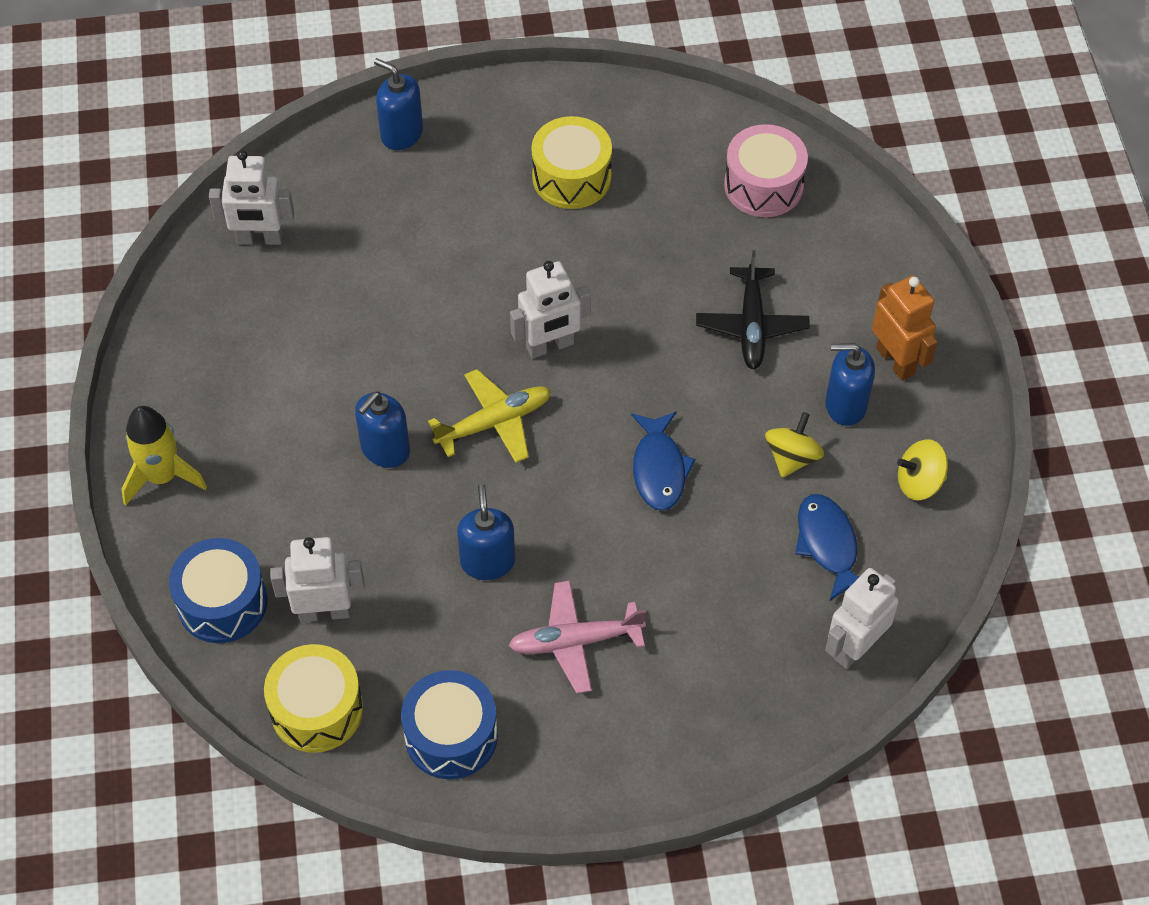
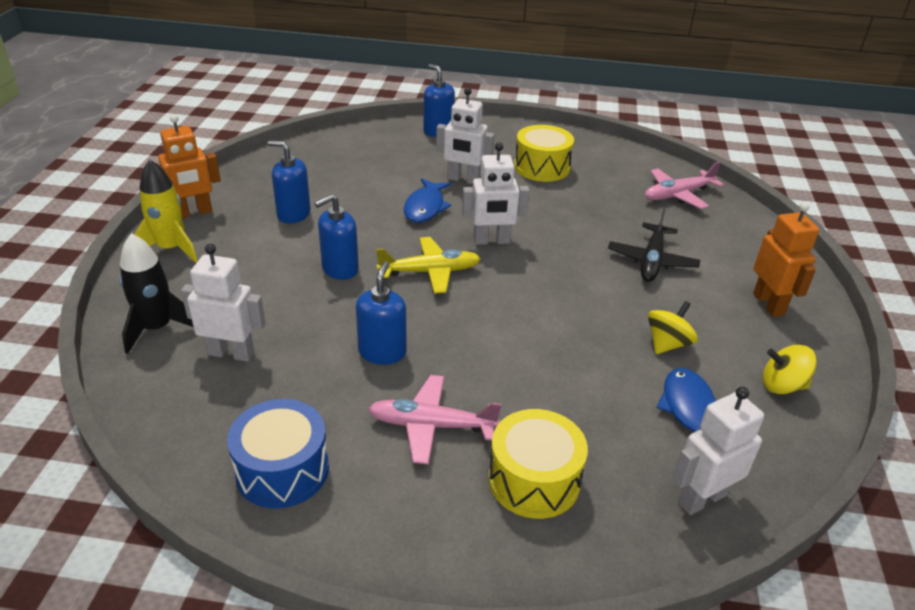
camera: 15 degrees right, 20 degrees down
(152, 404) = (193, 212): none -> orange robot
(222, 602) = (157, 328): blue drum -> black rocket
(259, 239) = (320, 155): white robot -> white robot (463, 179)
(316, 709) = (179, 418): yellow drum -> yellow drum (534, 480)
(659, 469) = (551, 326): blue fish -> blue fish (425, 207)
(763, 185) = (678, 195): pink drum -> pink plane
(845, 405) = (721, 321): blue soap dispenser -> blue soap dispenser (293, 214)

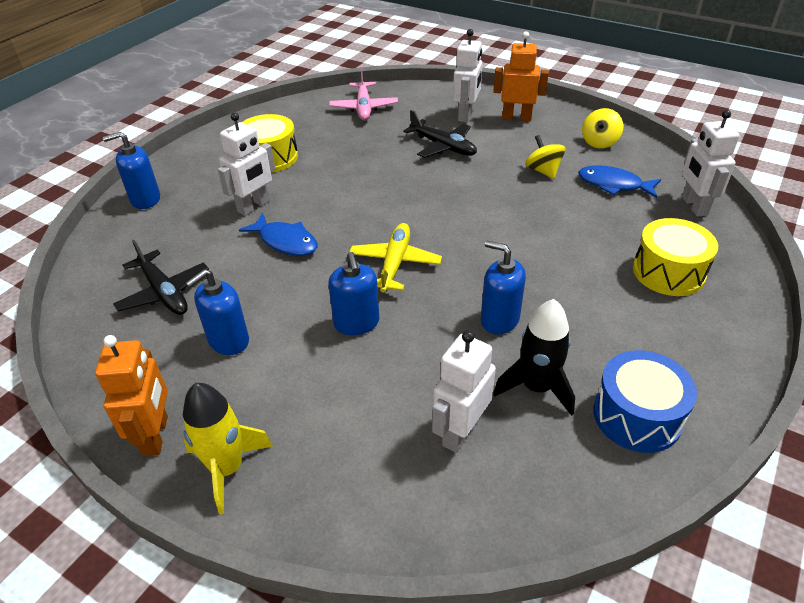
camera: 65 degrees left, 5 degrees up
(157, 328) = (389, 497): black rocket -> black rocket (536, 387)
(334, 172) = (164, 292): none -> black plane
(432, 426) = (601, 310): pink plane -> none
(492, 241) = (368, 216): white robot -> white robot (466, 115)

